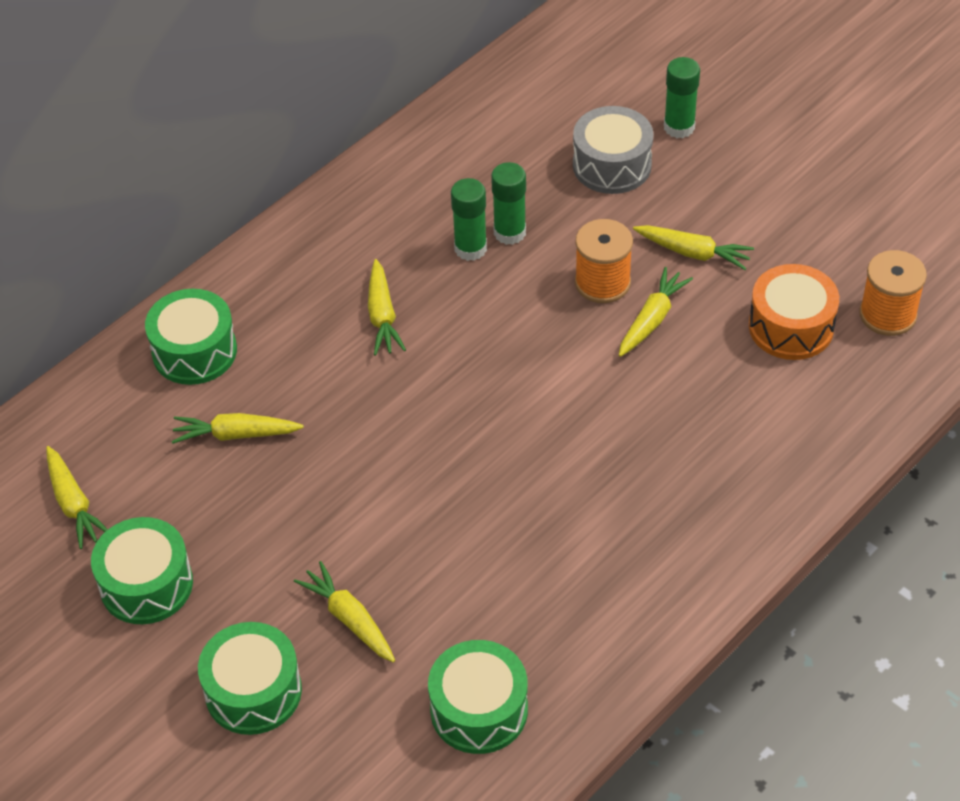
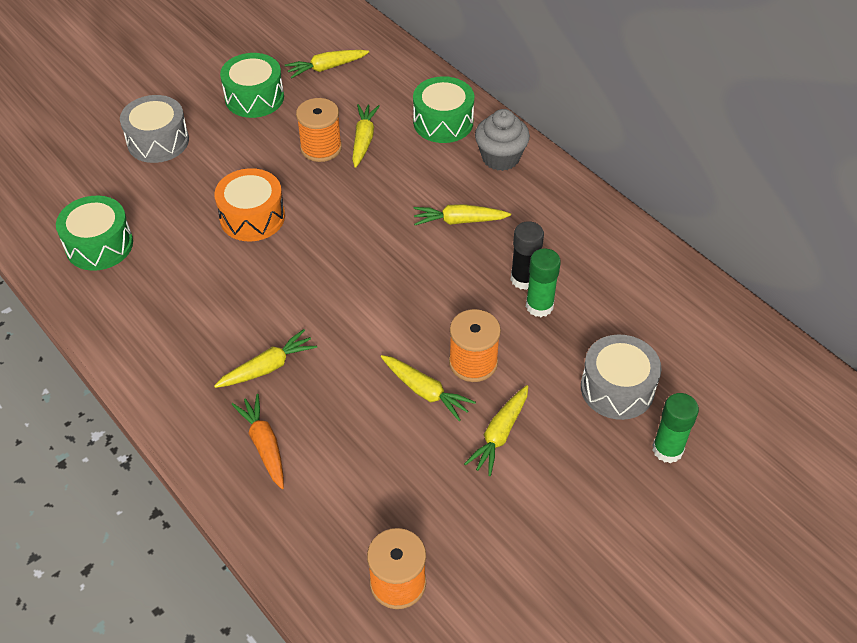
camera: 95 degrees right, 0 degrees up
(253, 691) = (158, 141): green drum -> grey drum
(255, 481) = (321, 148): none -> orange spool
(262, 286) = (500, 157): none -> grey cupcake
(349, 618) = (194, 187): yellow carrot -> yellow carrot (268, 367)
(470, 248) = (524, 279): green glue stick -> black glue stick
(758, 452) = (264, 444): none -> orange carrot
(791, 327) = (397, 496): orange drum -> orange drum (252, 217)

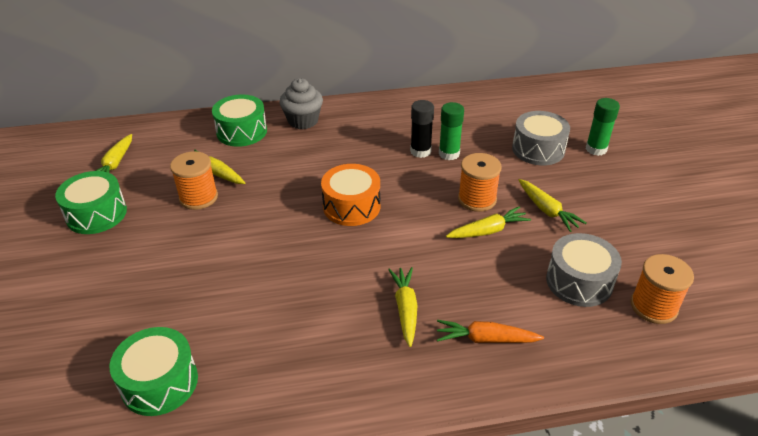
camera: 60 degrees left, 10 degrees down
(158, 141) = (72, 293): grey drum -> grey drum (579, 281)
(252, 217) = (233, 262): orange drum -> orange drum (351, 206)
(459, 221) = (343, 159): yellow carrot -> none

